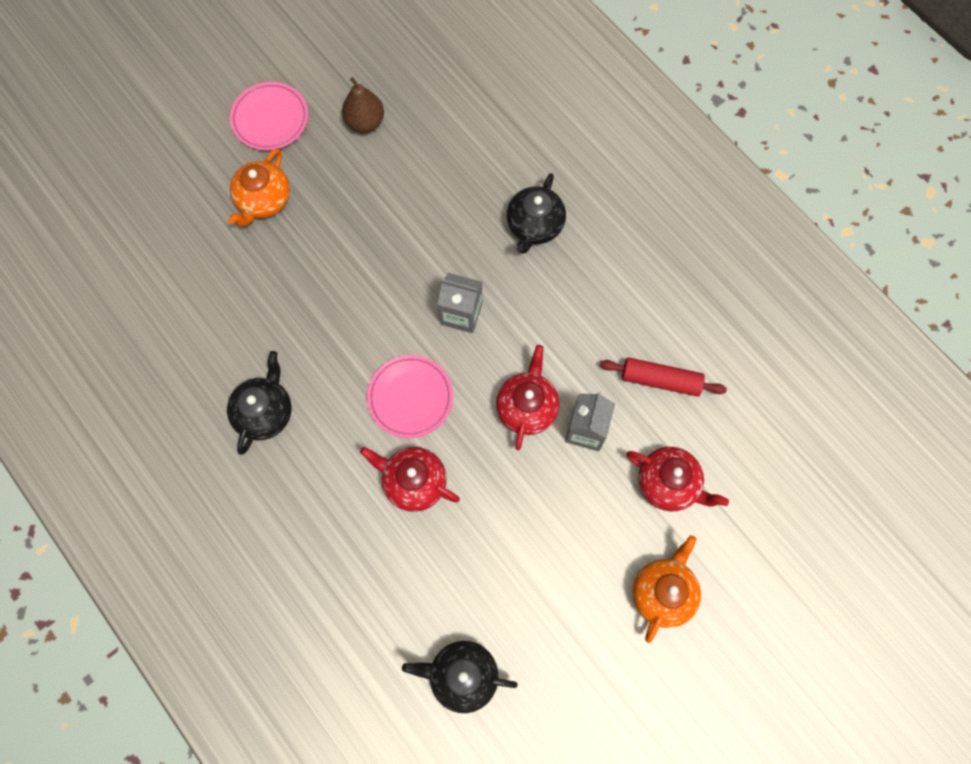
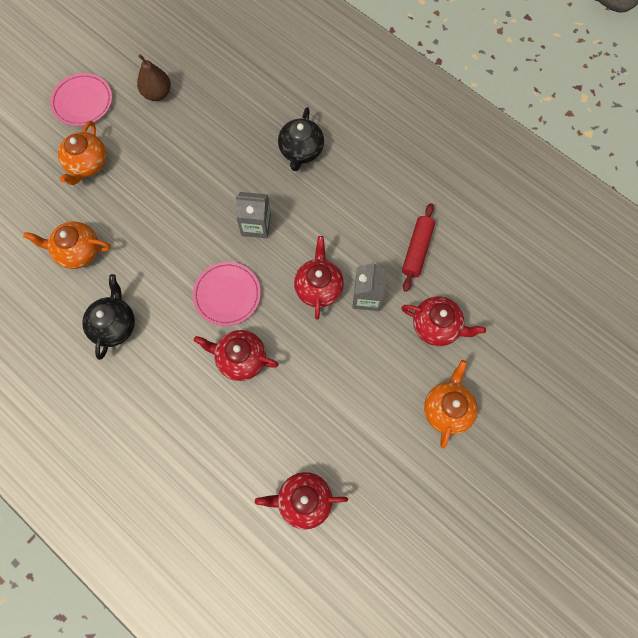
camera: 10 degrees left, 0 degrees up
(234, 311) = (78, 251): none -> orange teapot
(462, 675) = (303, 500): black teapot -> red teapot
(660, 380) = (417, 250): red rolling pin -> red rolling pin turned 75 degrees counterclockwise

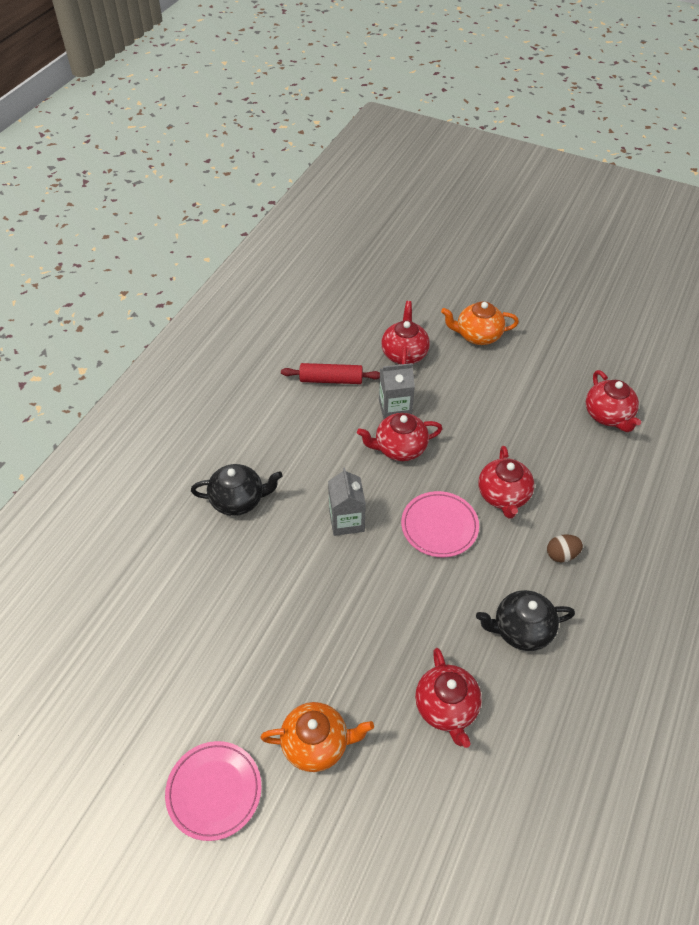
camera: 105 degrees left, 20 degrees down
(78, 251) = (446, 708): orange teapot -> red teapot
(157, 93) = (182, 688): brown pear -> none
(166, 385) = (561, 555): none -> brown egg

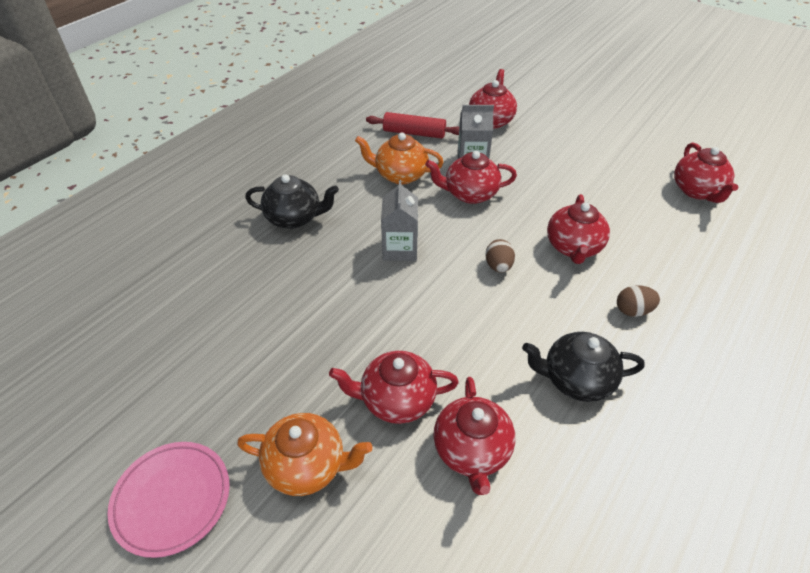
camera: 10 degrees right, 5 degrees down
(376, 673) = (396, 400): none -> red teapot
(439, 526) = (498, 266): pink plate -> brown egg
(477, 335) = (566, 114): orange teapot -> orange teapot (400, 175)

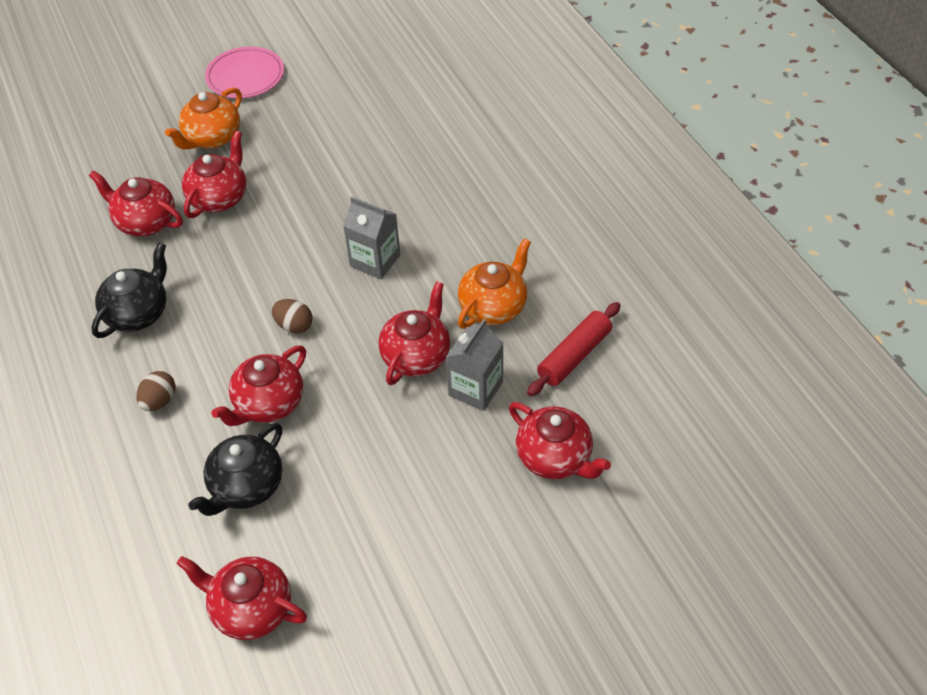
camera: 120 degrees right, 5 degrees up
(294, 218) = (477, 198): black teapot -> black teapot (246, 486)
(573, 247) = (268, 404): red teapot -> red teapot turned 90 degrees counterclockwise

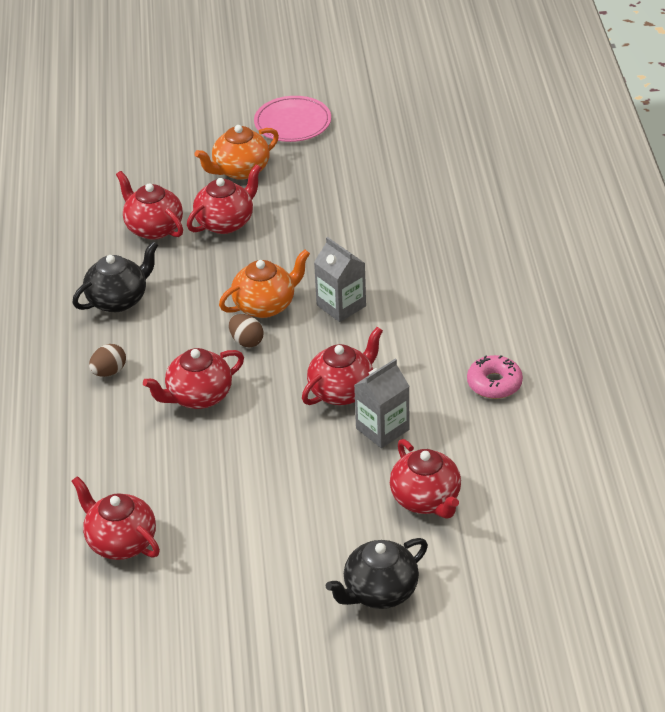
camera: 20 degrees right, 10 degrees down
(246, 486) = (153, 453): black teapot -> black teapot (379, 592)
(494, 307) = (430, 368): orange teapot -> orange teapot (265, 305)
(563, 307) = (494, 383): none -> pink donut
(574, 356) = (484, 425): red rolling pin -> none

